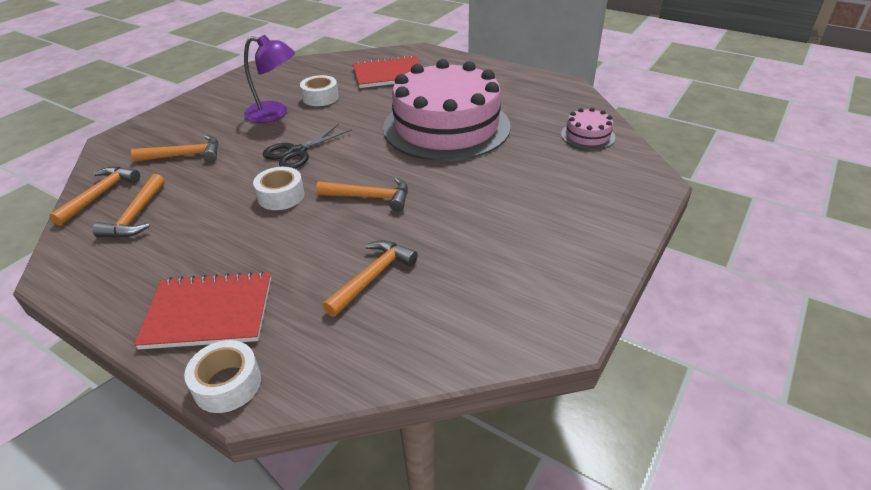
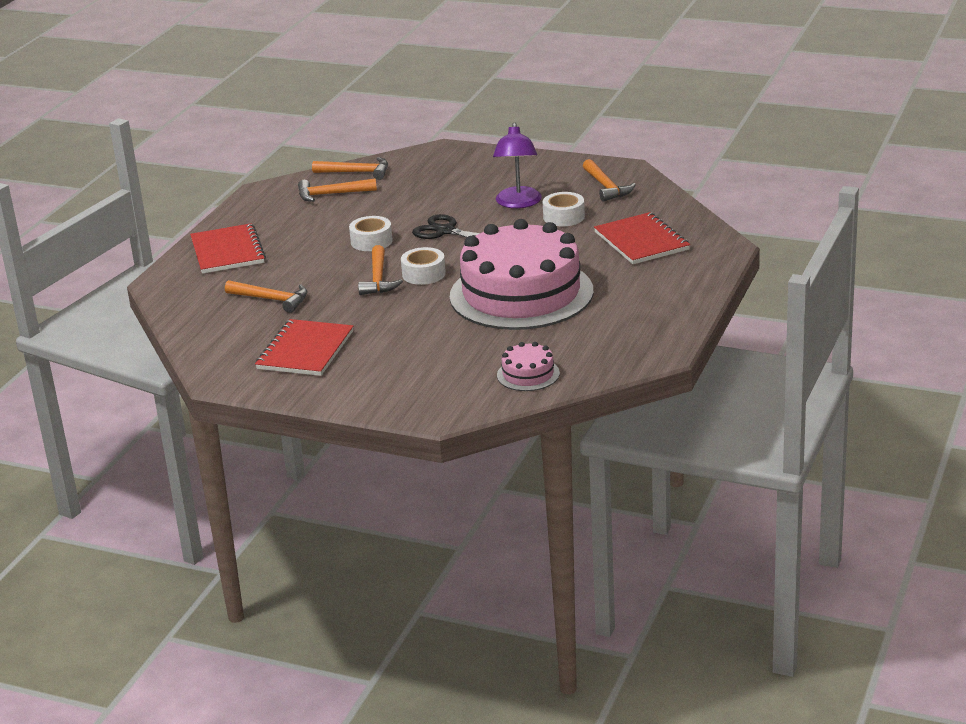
camera: 80 degrees right, 10 degrees down
(184, 155) = (425, 185): orange hammer -> orange hammer (606, 187)
(227, 384) = (166, 274): white tape -> white tape (424, 274)
(508, 256) = (305, 350): none -> red notebook

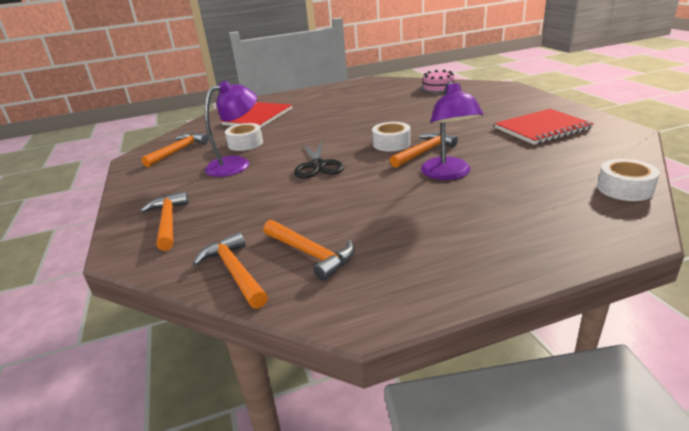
camera: 130 degrees left, 0 degrees up
(227, 251) = (515, 236): red notebook -> none
(271, 299) = (526, 168): orange hammer -> orange hammer (168, 222)
(326, 269) = (448, 174): none -> purple lamp
(371, 241) = (376, 181): white tape -> white tape (624, 189)
(521, 294) = (367, 115): pink cake -> none

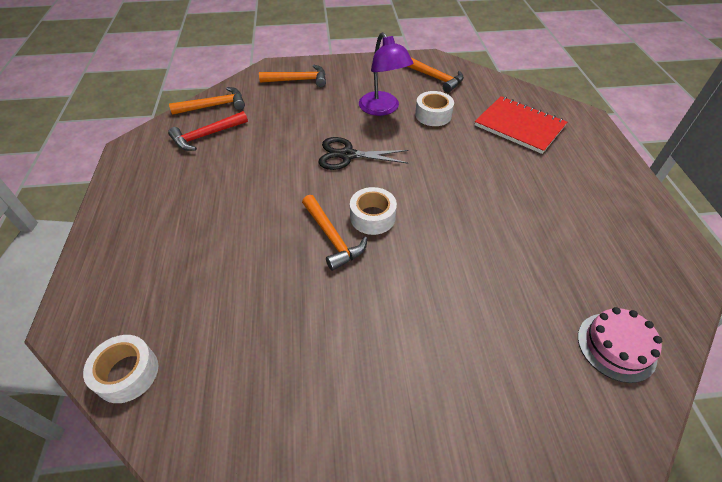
camera: 100 degrees right, 20 degrees up
(310, 254) = (206, 136): orange hammer -> red hammer
(448, 174) = (266, 239): purple lamp -> none
(542, 128) = (336, 398): red notebook -> none

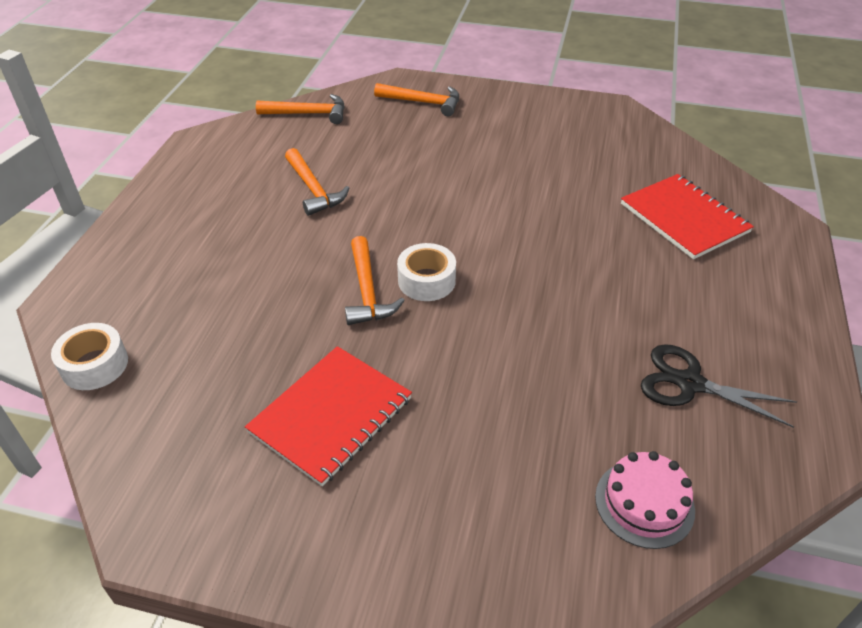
camera: 20 degrees right, 5 degrees down
(206, 136) = (283, 146): red hammer -> none
(347, 155) = (435, 204): black scissors -> black scissors (690, 383)
(357, 352) = (331, 415): none -> red notebook
(383, 109) = (510, 158): purple lamp -> none
(433, 115) = (572, 179): white tape -> none
(435, 78) = (603, 134): orange hammer -> orange hammer (313, 189)

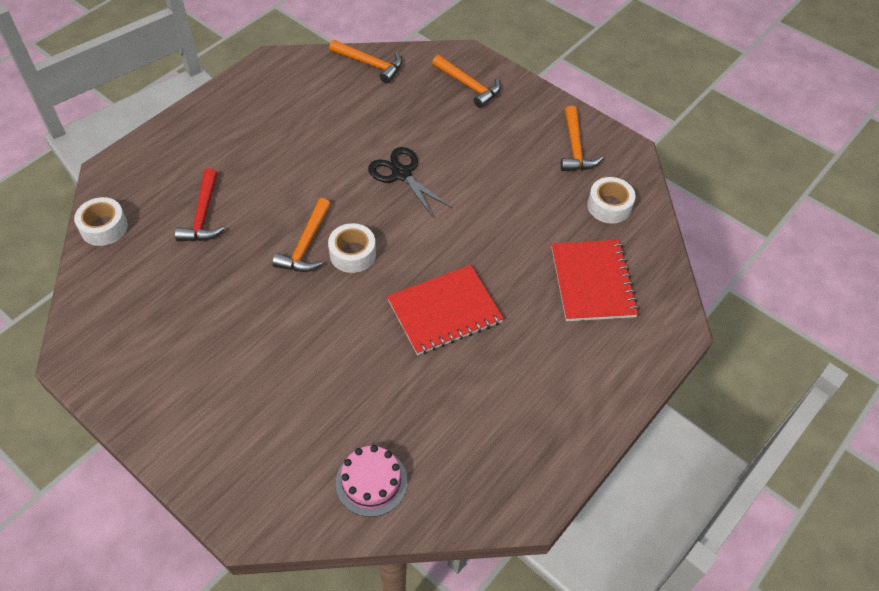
camera: 25 degrees right, 10 degrees up
(220, 306) = (203, 215): none -> red hammer
(313, 189) = (327, 140): orange hammer -> orange hammer (575, 148)
(331, 415) = (221, 328): red notebook -> red notebook (444, 311)
(639, 154) = (609, 206): none -> white tape
(690, 383) = (474, 417): black scissors -> black scissors (401, 174)

